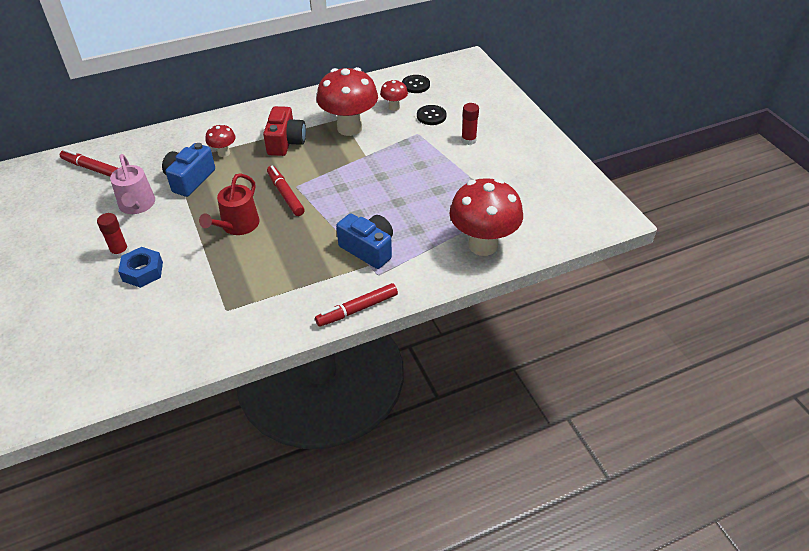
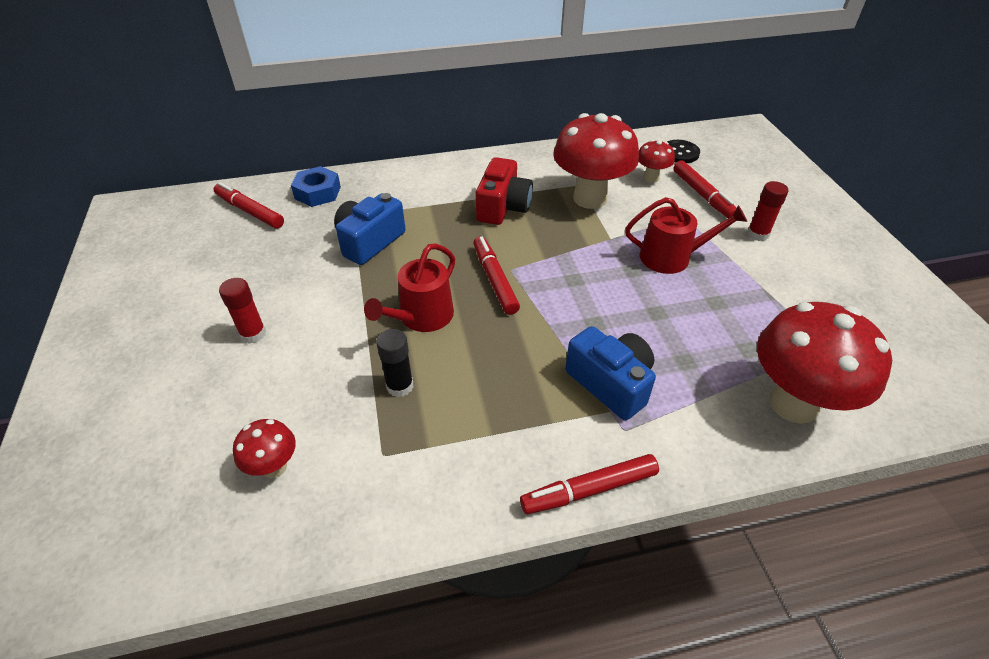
camera: 10 degrees right, 0 degrees up
(137, 205) = (293, 268): pink watering can -> none
(142, 271) = (276, 369): blue nut -> blue nut (317, 192)
(224, 153) = (420, 212): red mushroom -> red mushroom (274, 467)
(230, 270) = (400, 386): none -> black glue stick
(408, 163) = (671, 257): none -> red watering can
(431, 116) = (702, 195): black button -> red marker

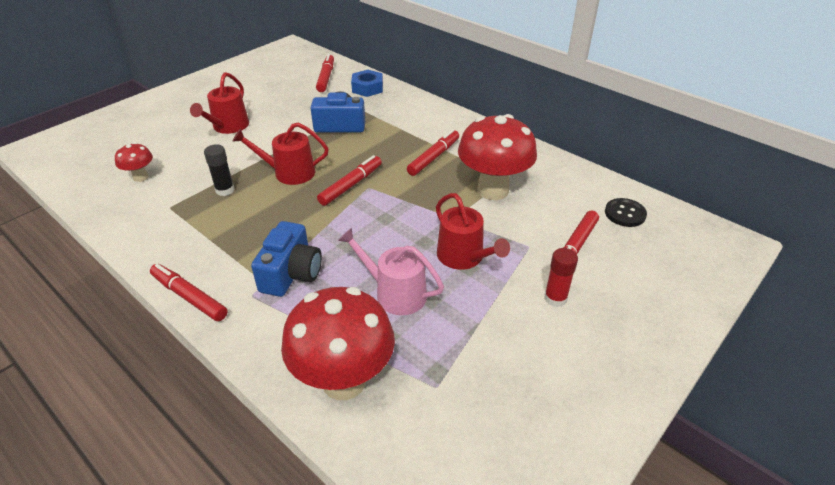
camera: 55 degrees right, 5 degrees down
(253, 334) = (228, 127): red glue stick -> red watering can
(503, 207) = (434, 157): red camera -> red marker
(651, 178) = (562, 210): red mushroom -> none
(693, 320) = (395, 293): none -> pink watering can

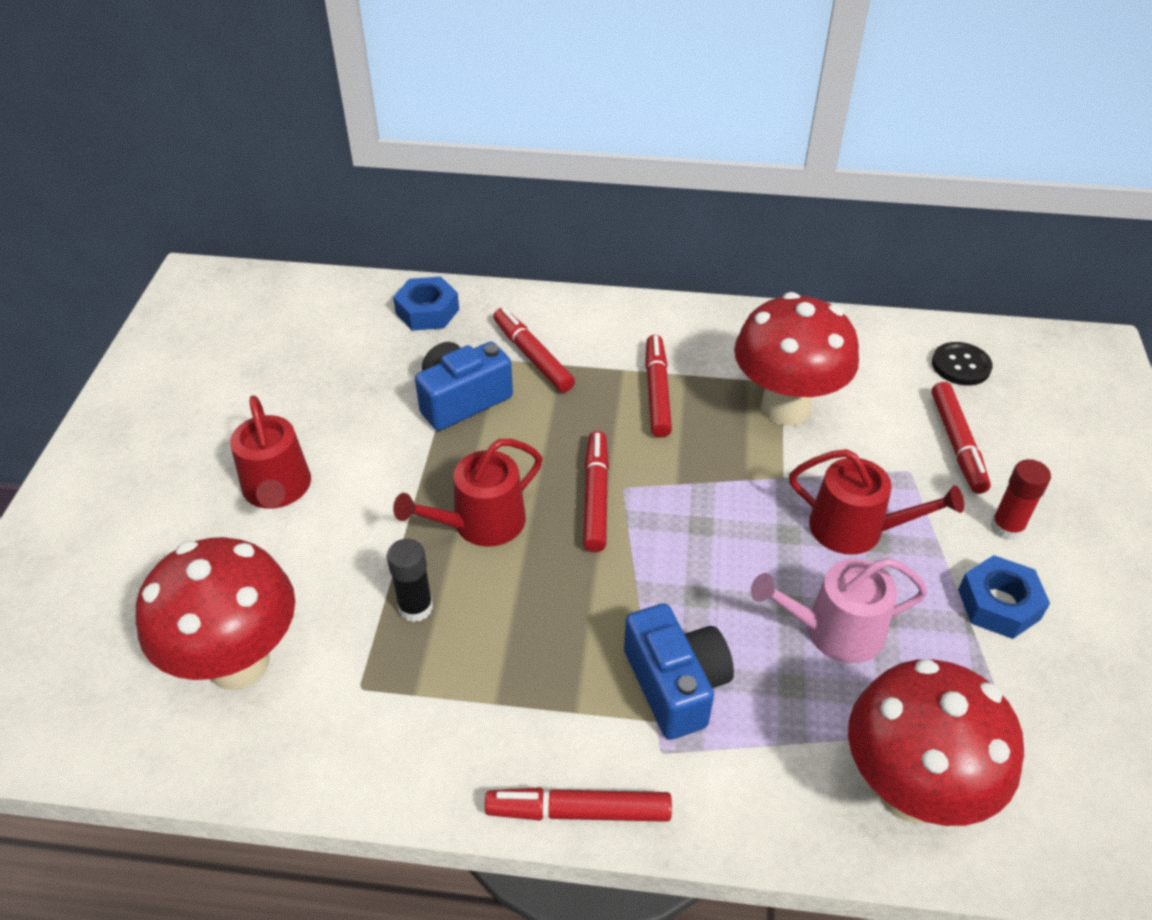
camera: 35 degrees left, 5 degrees up
(140, 177) = (238, 663): red mushroom -> red mushroom, size x2.11
(326, 77) = (336, 319): red marker -> red marker (532, 356)
(503, 330) = (999, 604): none -> blue nut

